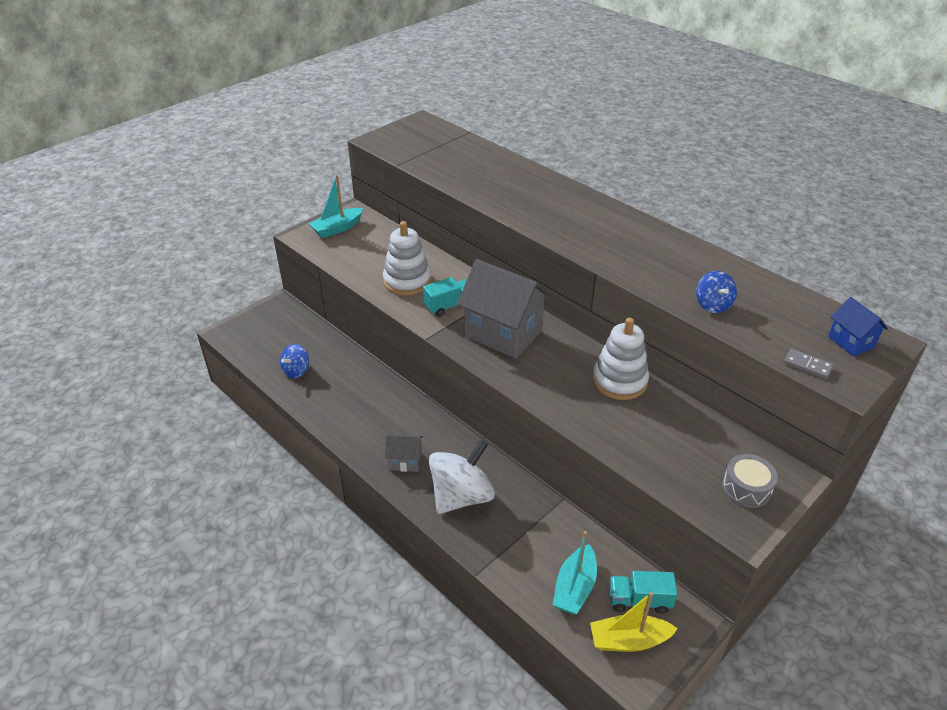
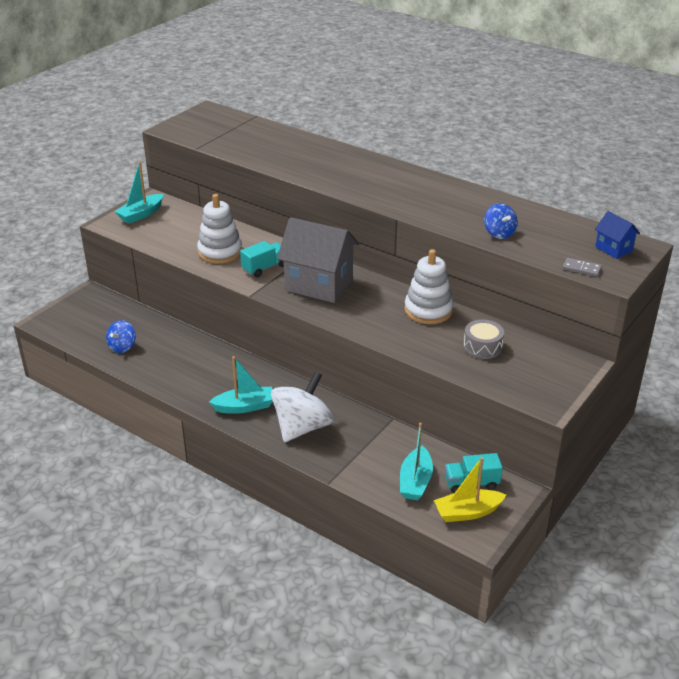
camera: 10 degrees left, 5 degrees down
(405, 461) = (245, 407): grey house -> turquoise boat
(746, 488) = (547, 375): grey drum -> grey drum (482, 347)

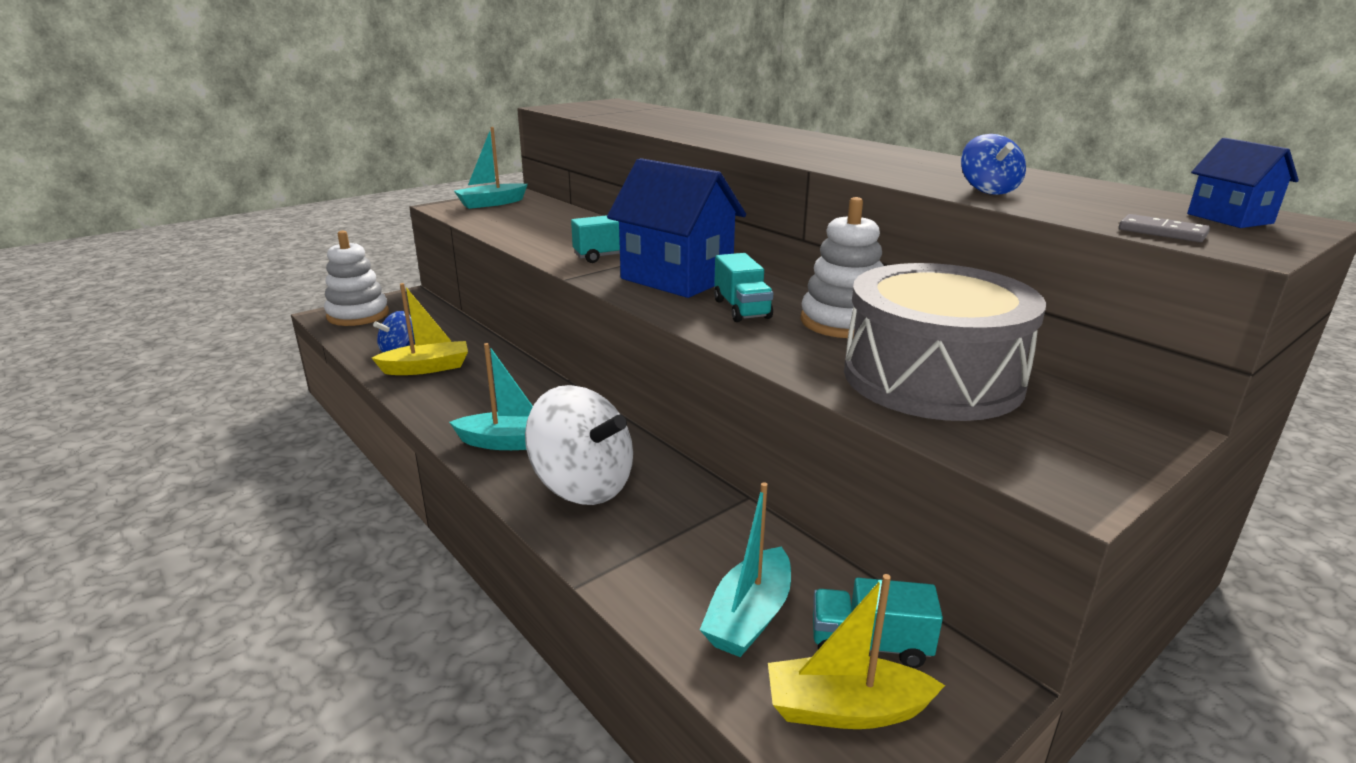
camera: 15 degrees right, 10 degrees down
(153, 359) = (427, 368): none -> yellow boat
(220, 252) = (560, 238): white stacking toy -> white stacking toy (358, 315)
(302, 427) = (583, 485): white spinning top -> white spinning top turned 75 degrees clockwise
(319, 285) = (676, 278): grey house -> blue house
(369, 308) = (741, 309): none -> turquoise truck
(482, 347) = (932, 377): grey drum -> grey drum, size x2.30

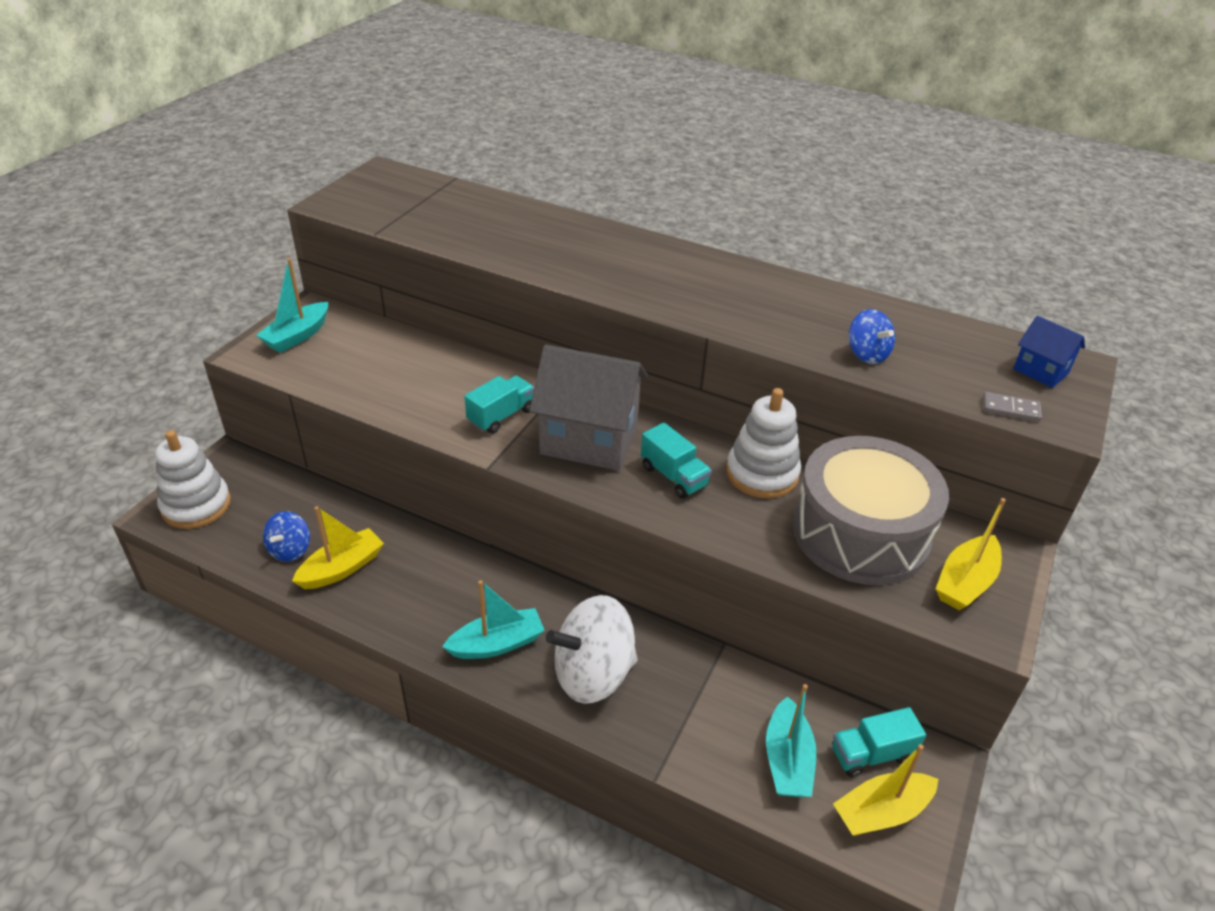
camera: 25 degrees left, 15 degrees up
(583, 485) = (593, 674): white spinning top -> white spinning top turned 150 degrees clockwise
(676, 278) = (589, 441): blue house -> grey house
(1055, 439) = (965, 582): none -> yellow boat

